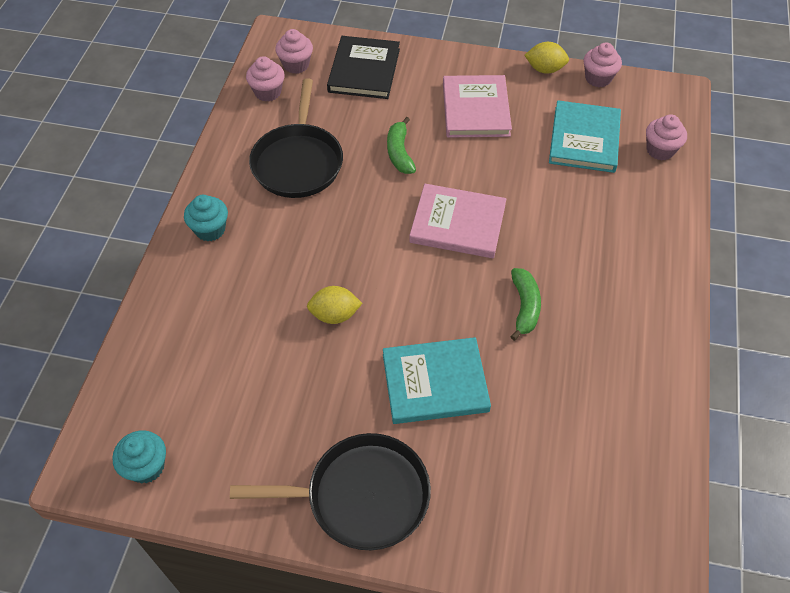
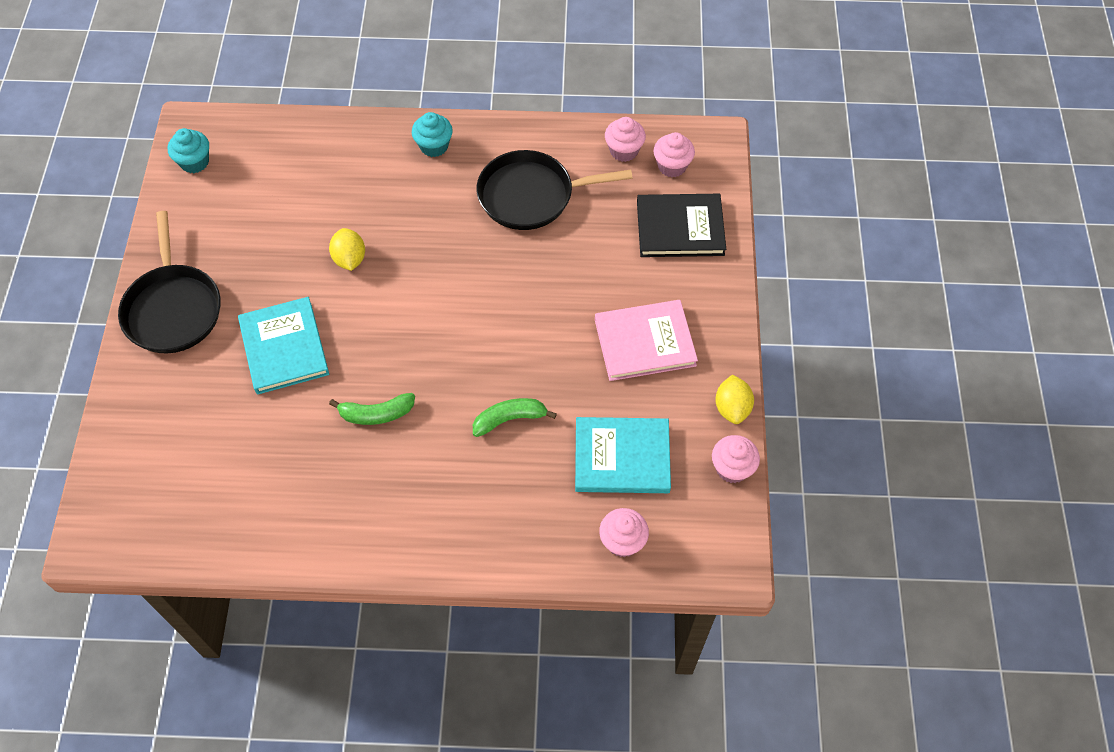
camera: 80 degrees right, 5 degrees up
(399, 153) = (562, 279): green banana -> green banana (510, 419)
(457, 224) = (473, 344): pink book -> none

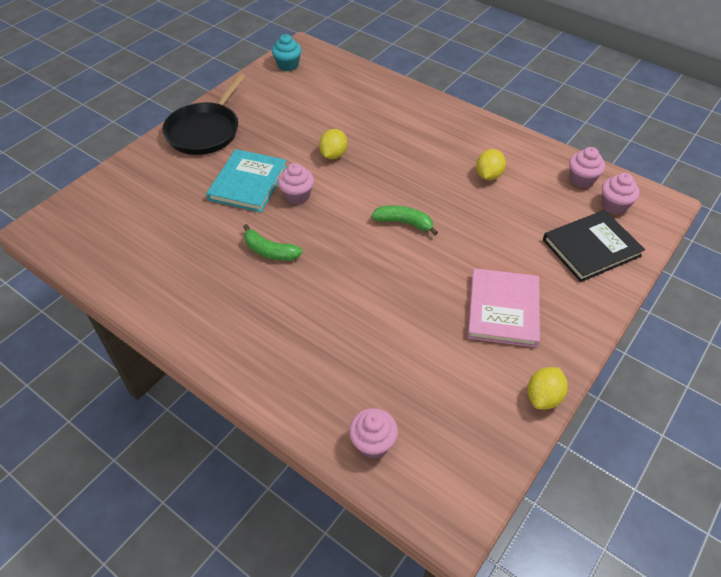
camera: 35 degrees right, 10 degrees down
(434, 146) = (443, 119): turquoise cupcake -> none
(510, 419) = (357, 305): green banana -> green banana (404, 223)
(531, 195) = (488, 175): black pan -> yellow lemon
(622, 457) = (421, 380): turquoise book -> none
(644, 342) = (503, 309): pink book -> pink book turned 75 degrees clockwise
(680, 228) = (591, 248): black book -> black book turned 60 degrees counterclockwise
(732, 468) = (509, 443): pink cupcake -> pink cupcake (297, 196)

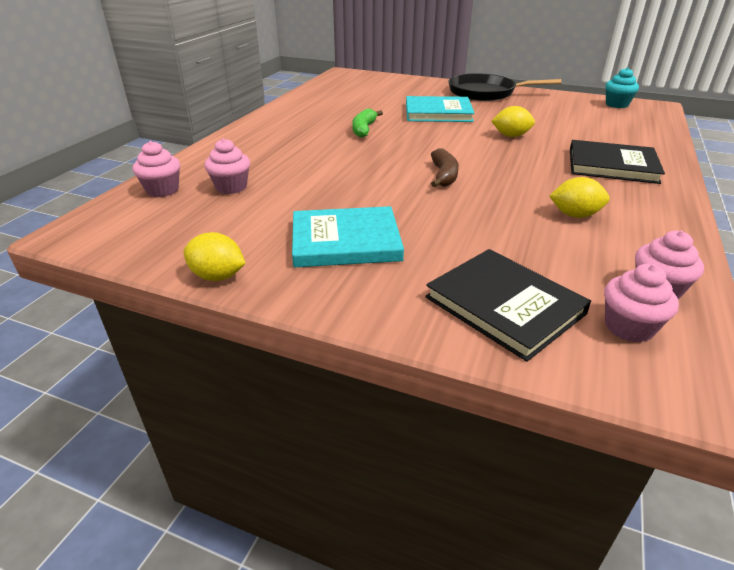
camera: 75 degrees right, 15 degrees down
(297, 196) = (439, 130): pink cupcake -> pink cupcake (231, 187)
(404, 223) = (443, 176): green banana -> brown banana
(415, 124) = (612, 165): none -> black book
(503, 309) = (345, 241): pink book -> turquoise book

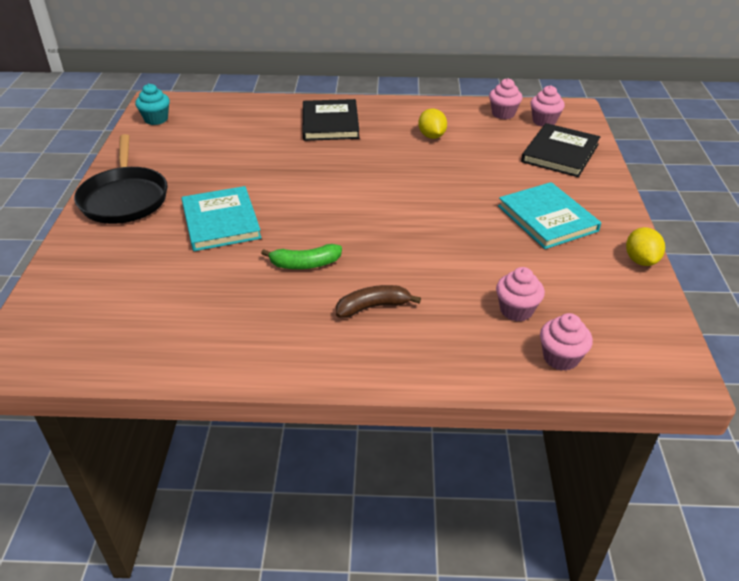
camera: 110 degrees left, 5 degrees up
(443, 176) = (402, 194): brown banana -> brown banana (373, 307)
(511, 136) = (281, 170): yellow lemon -> none

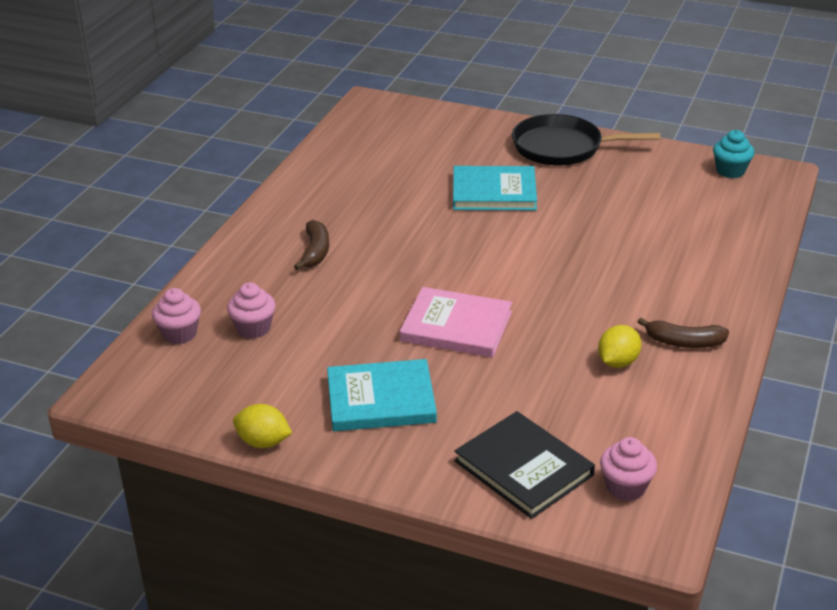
camera: 110 degrees right, 5 degrees down
(305, 264) = (398, 227): green banana -> none
(330, 123) = (683, 287): black book -> none
(394, 117) = (684, 342): none -> brown banana
(431, 136) = (617, 362): yellow lemon -> yellow lemon turned 60 degrees counterclockwise
(437, 203) = (456, 326): none -> pink book
(503, 114) = (664, 451): pink cupcake -> none

